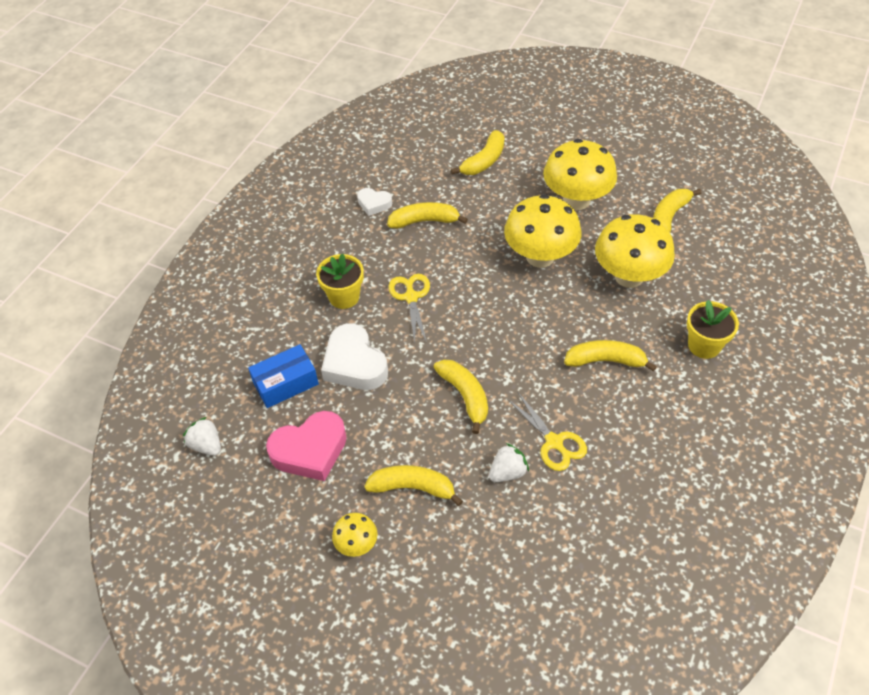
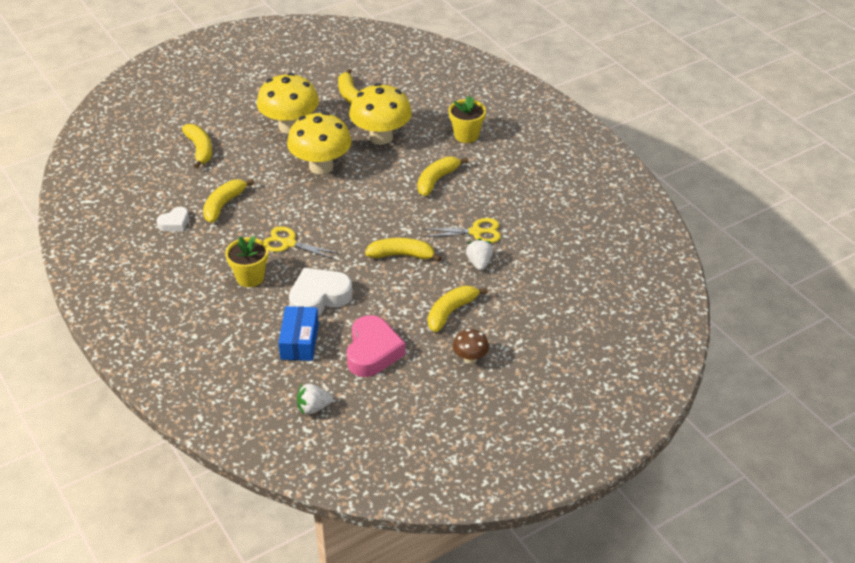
camera: 60 degrees left, 10 degrees down
(354, 364) = (319, 297): white heart -> white heart turned 150 degrees clockwise
(357, 544) = (470, 358): yellow mushroom -> brown mushroom

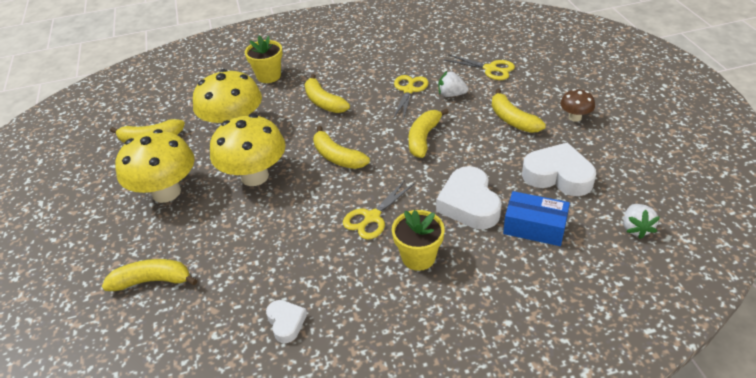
camera: 70 degrees left, 0 degrees up
(224, 205) = (276, 268): yellow banana -> yellow banana (337, 157)
(372, 351) = (558, 175): pink heart -> white heart
(538, 285) = (490, 69): none -> yellow scissors

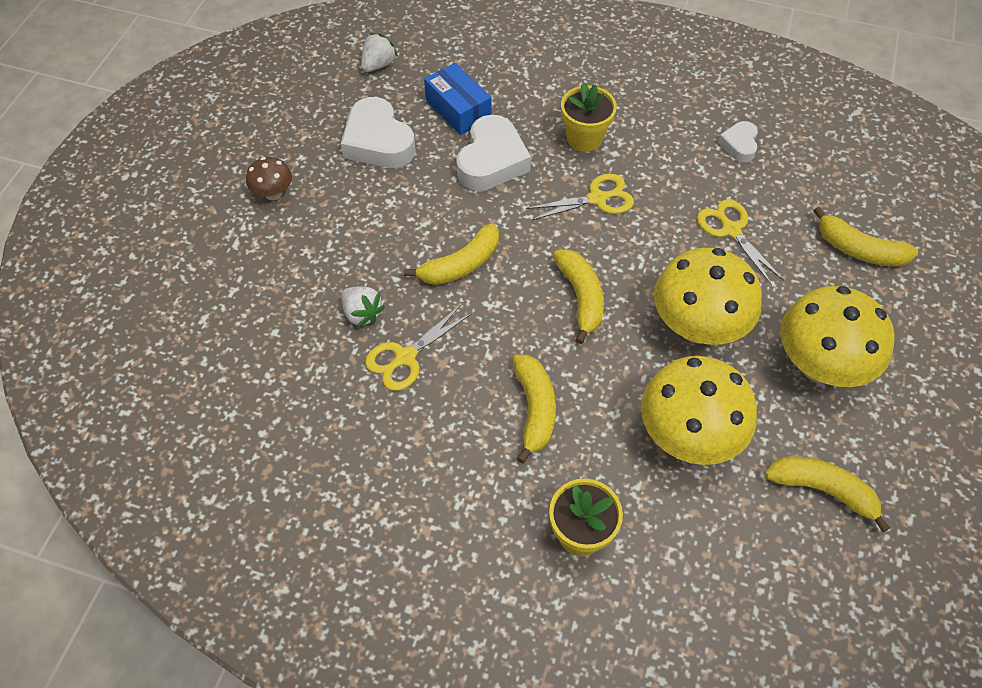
camera: 150 degrees left, 15 degrees up
(490, 69) = (266, 328): yellow scissors -> yellow scissors (731, 230)
(512, 119) = (338, 231): yellow banana -> none

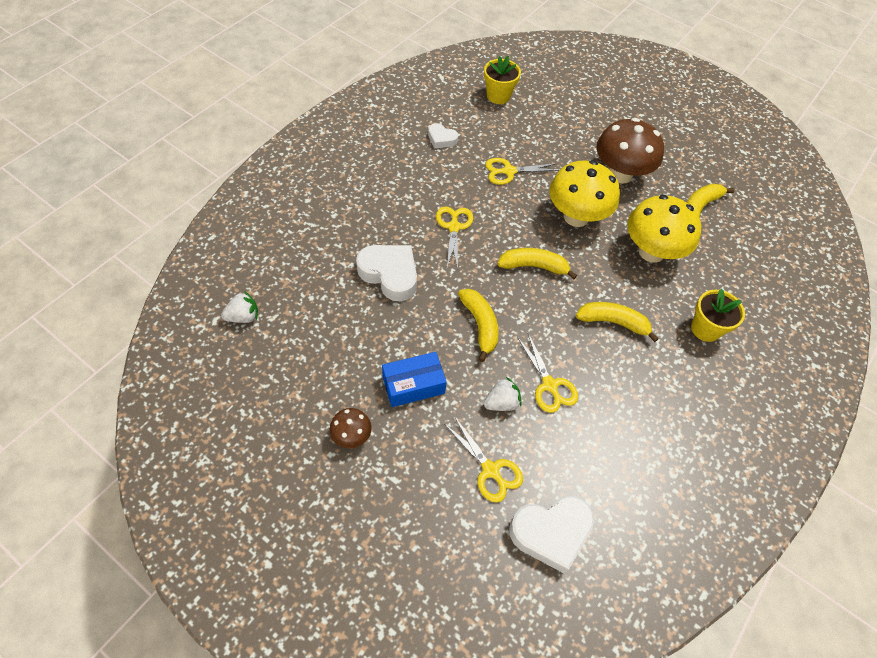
camera: 75 degrees left, 0 degrees up
(272, 325) = (490, 470): none -> yellow scissors
(378, 65) = (243, 317): white strawberry -> white strawberry turned 105 degrees clockwise
(378, 141) = (332, 342): white heart -> white heart (551, 533)
(458, 109) = (326, 278): blue box -> blue box (413, 385)
(584, 138) = (395, 214): yellow flower pot -> yellow flower pot (498, 96)
(819, 365) = (620, 174): yellow mushroom -> brown mushroom
(859, 249) = (546, 123): yellow banana -> none

